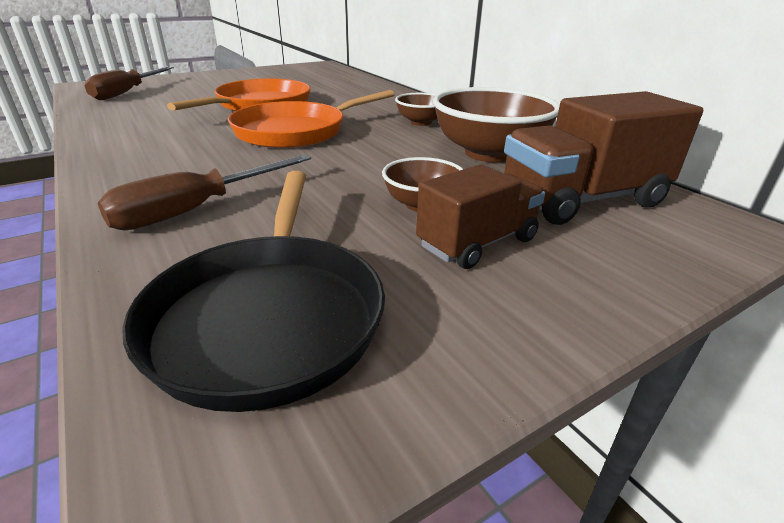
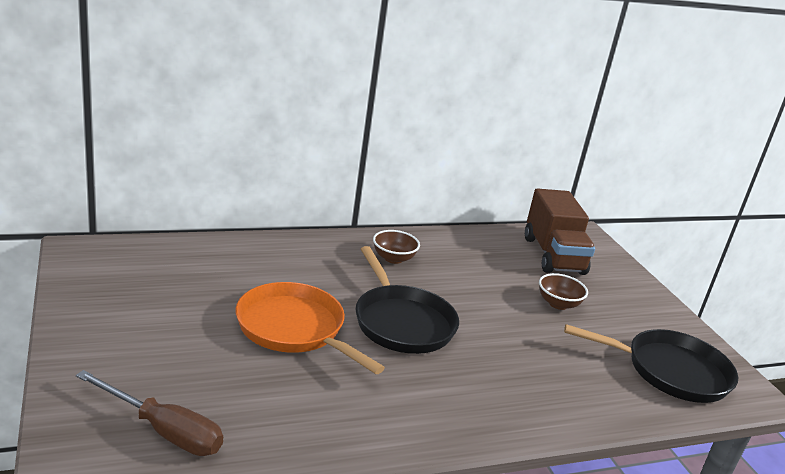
camera: 80 degrees left, 5 degrees down
(197, 209) = (563, 386): brown screwdriver -> none
(296, 131) = (402, 322): orange pan -> black pan
(477, 243) = (602, 301): brown truck -> none
(488, 153) = (476, 256): brown bowl -> none

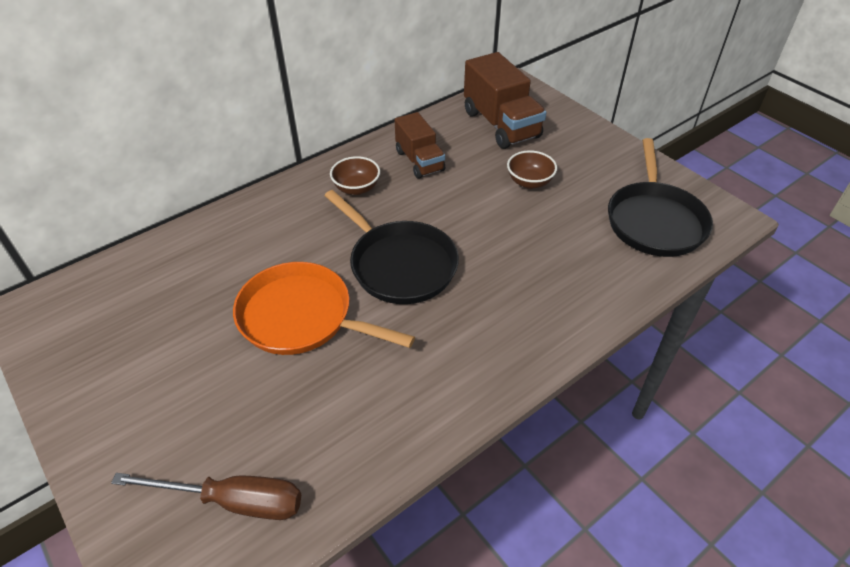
camera: 15 degrees left, 20 degrees up
(461, 258) = (419, 161): none -> brown truck
(670, 371) = (654, 221): black pan -> black pan turned 105 degrees clockwise

